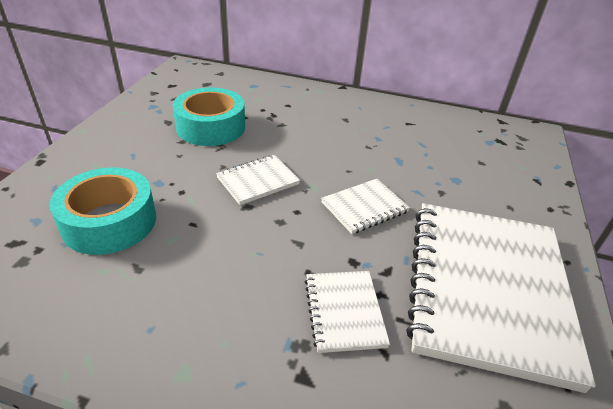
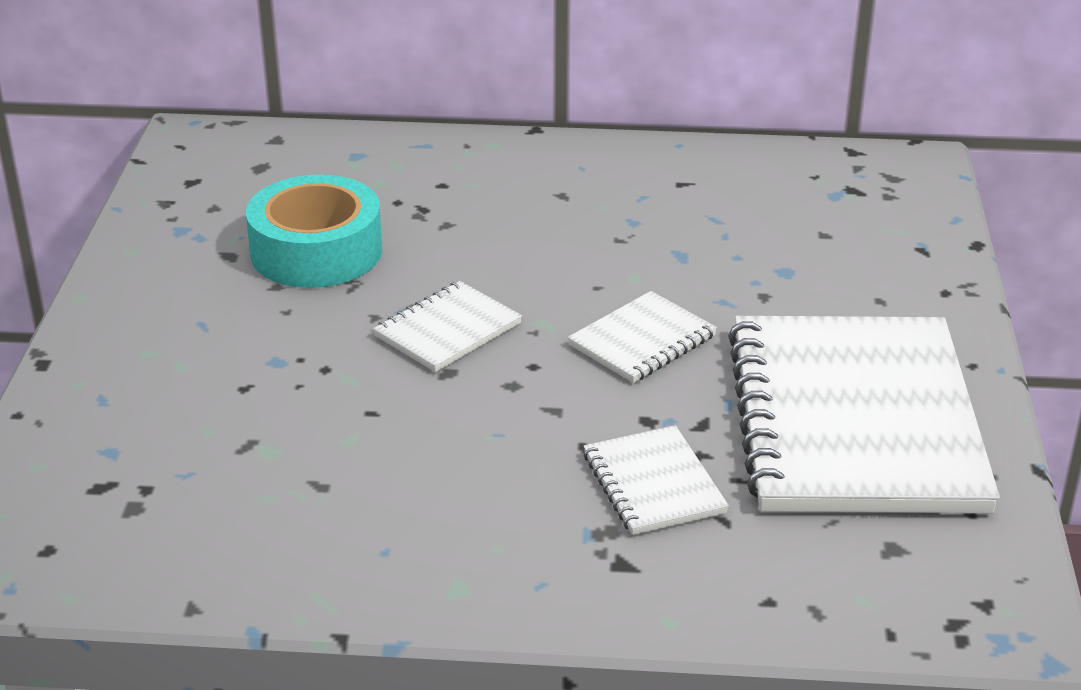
camera: 10 degrees left, 5 degrees down
(109, 222) = (233, 432): turquoise tape -> none

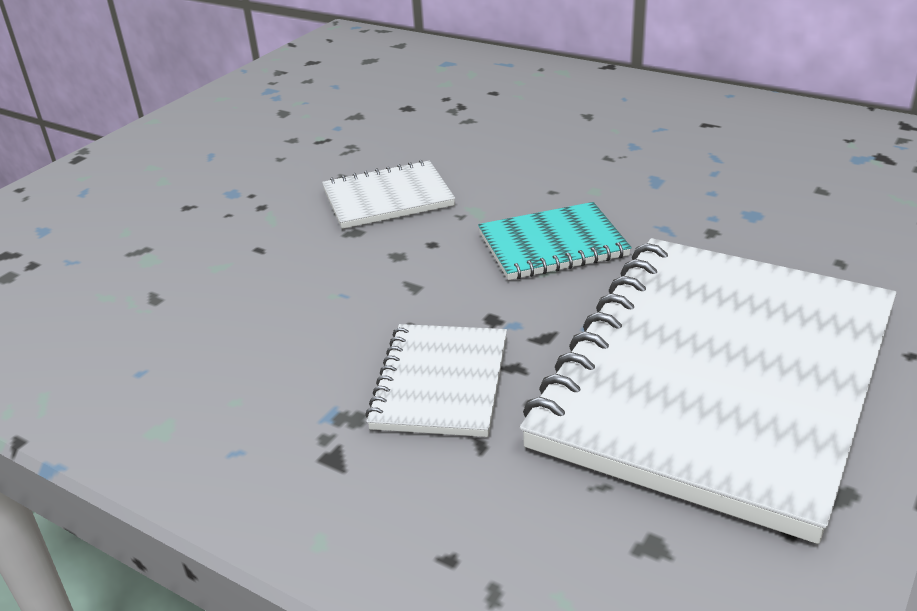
camera: 30 degrees right, 0 degrees up
(316, 251) = (347, 121): turquoise tape -> none
(642, 341) = (552, 245): white notebook -> turquoise notebook

